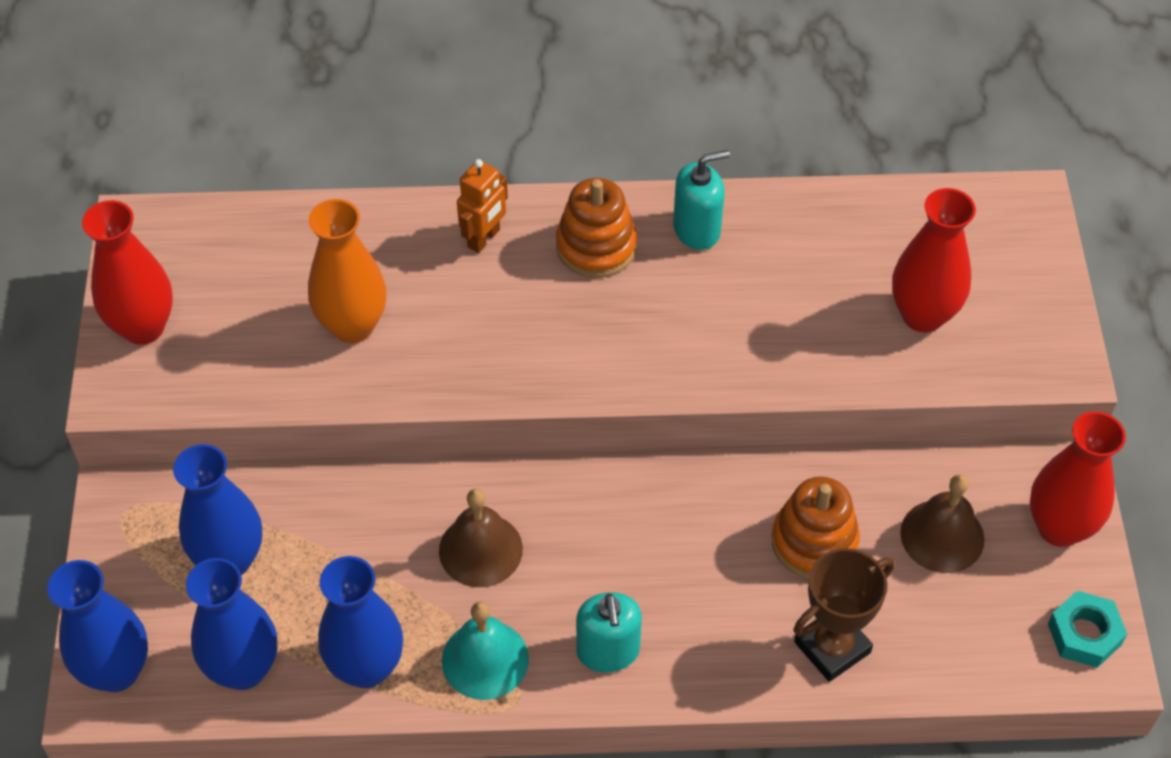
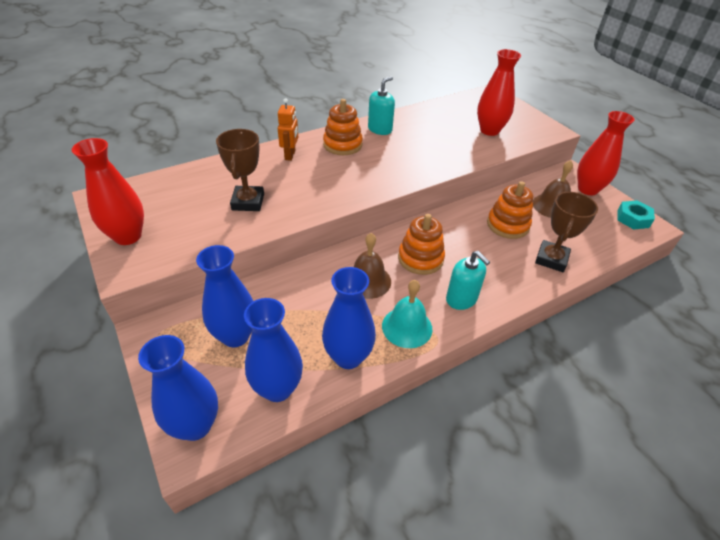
camera: 30 degrees left, 10 degrees down
(353, 326) = (248, 202): orange vase -> brown trophy
(598, 544) = (420, 258): none -> orange stacking toy

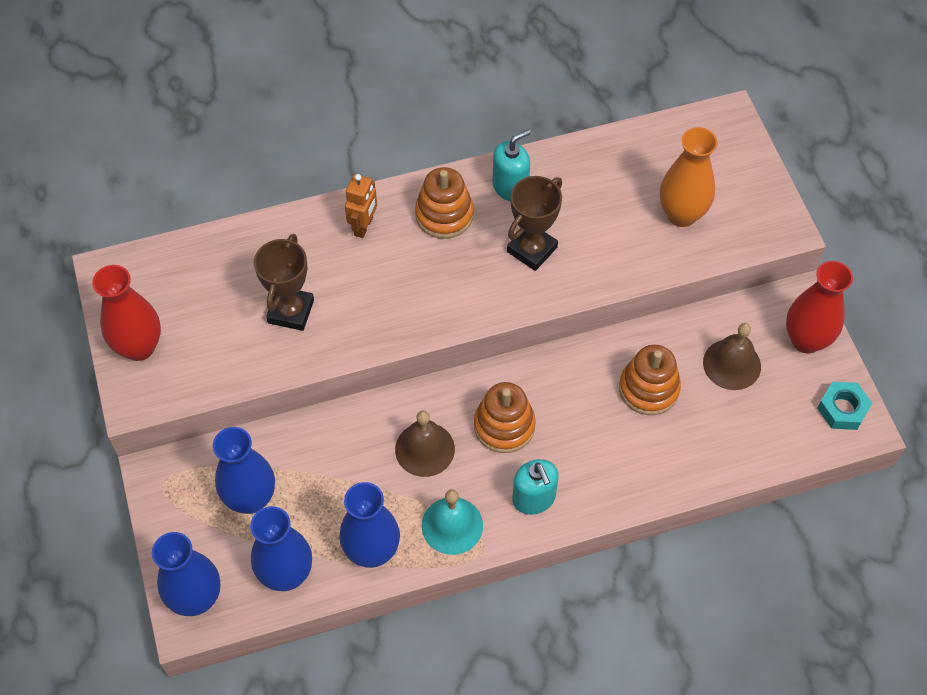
camera: 15 degrees right, 15 degrees up
(489, 130) = (681, 214): red vase -> orange vase
(551, 259) = (682, 459): brown trophy -> brown trophy (532, 249)

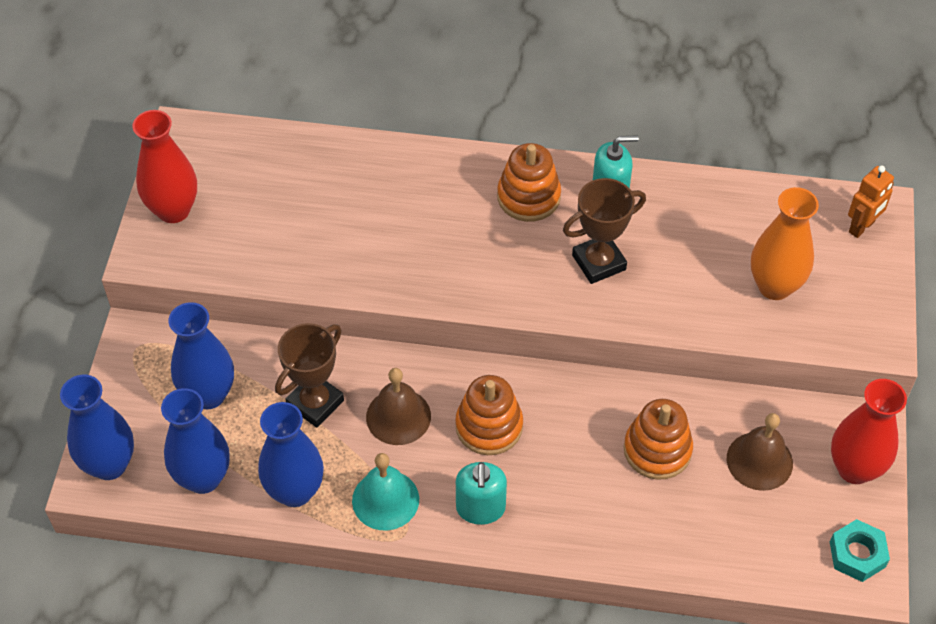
camera: 25 degrees right, 5 degrees down
(291, 311) = (330, 231): brown trophy -> brown trophy (315, 403)
(364, 226) = (443, 179): orange robot -> orange robot (862, 227)

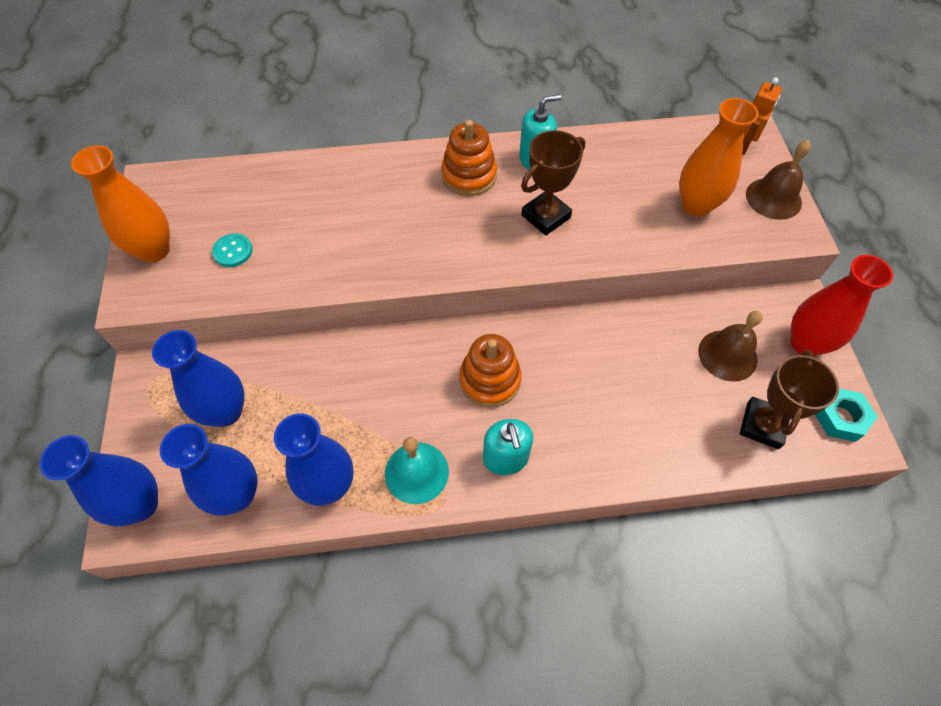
camera: 15 degrees left, 5 degrees up
(173, 210) = (154, 250): red vase -> orange vase
(253, 229) = (233, 251): none -> turquoise button
(315, 403) = (328, 396): brown trophy -> brown trophy (762, 425)
(398, 416) = (407, 390): brown bell -> brown bell (773, 198)
(657, 450) = (640, 366): orange stacking toy -> none

